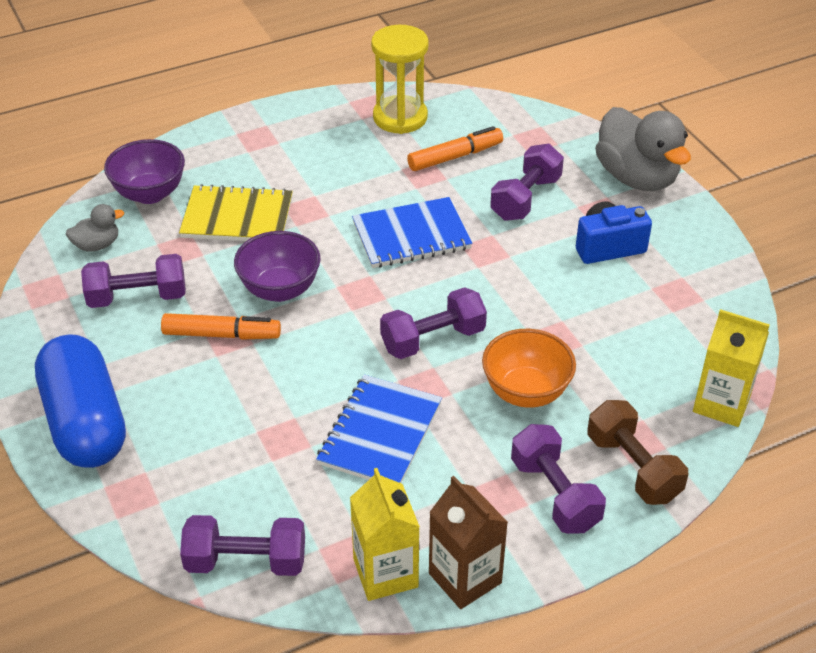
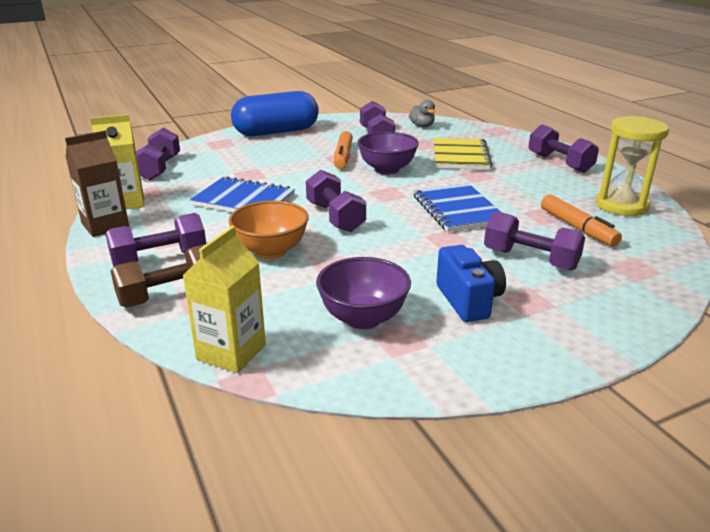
camera: 90 degrees right, 15 degrees down
(150, 194) = (476, 134): purple bowl -> purple bowl (363, 318)
(272, 137) = (559, 163): none -> purple dumbbell
(637, 177) = (602, 327): grey duck -> none

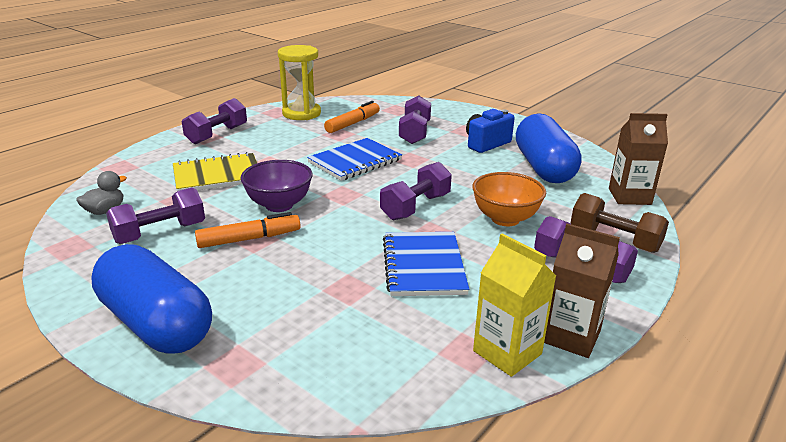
camera: 115 degrees left, 0 degrees up
(159, 168) = (381, 382): purple dumbbell -> none
(231, 352) = (629, 196): yellow carton -> brown carton
(363, 318) = (543, 167): purple bowl -> blue capsule

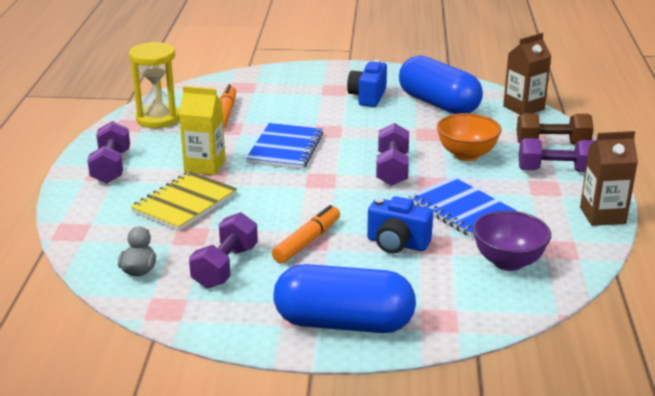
camera: 35 degrees left, 0 degrees up
(279, 205) = (285, 207): purple bowl -> purple bowl (508, 262)
(316, 272) = (397, 244): none -> blue camera
(414, 133) = (295, 105): purple dumbbell -> none
(507, 352) = (582, 240): yellow carton -> yellow carton (205, 166)

